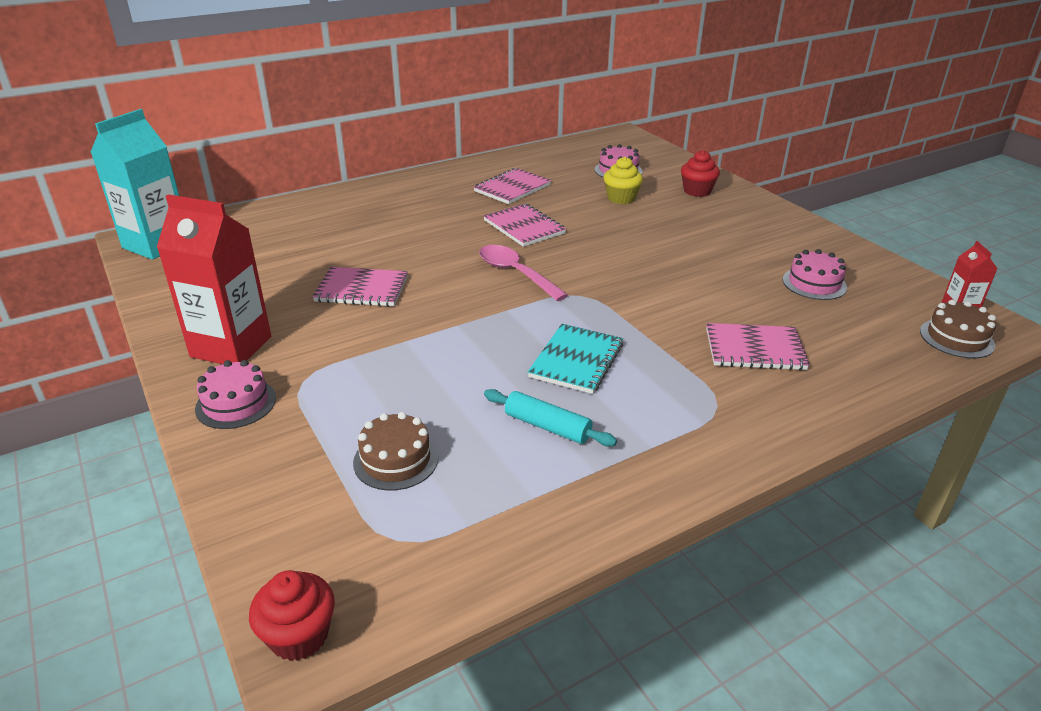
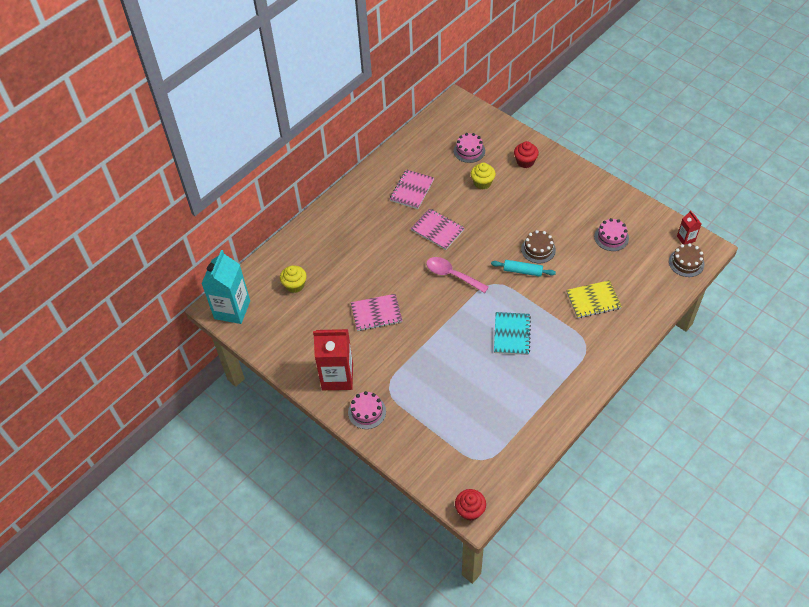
camera: 15 degrees left, 20 degrees up
(269, 239) = (295, 285): none -> yellow cupcake
(396, 460) = (459, 421): brown cake -> brown cake (538, 249)
(547, 426) = (516, 381): turquoise rolling pin -> turquoise rolling pin (522, 271)
(754, 349) = (593, 300): pink notebook -> yellow notebook

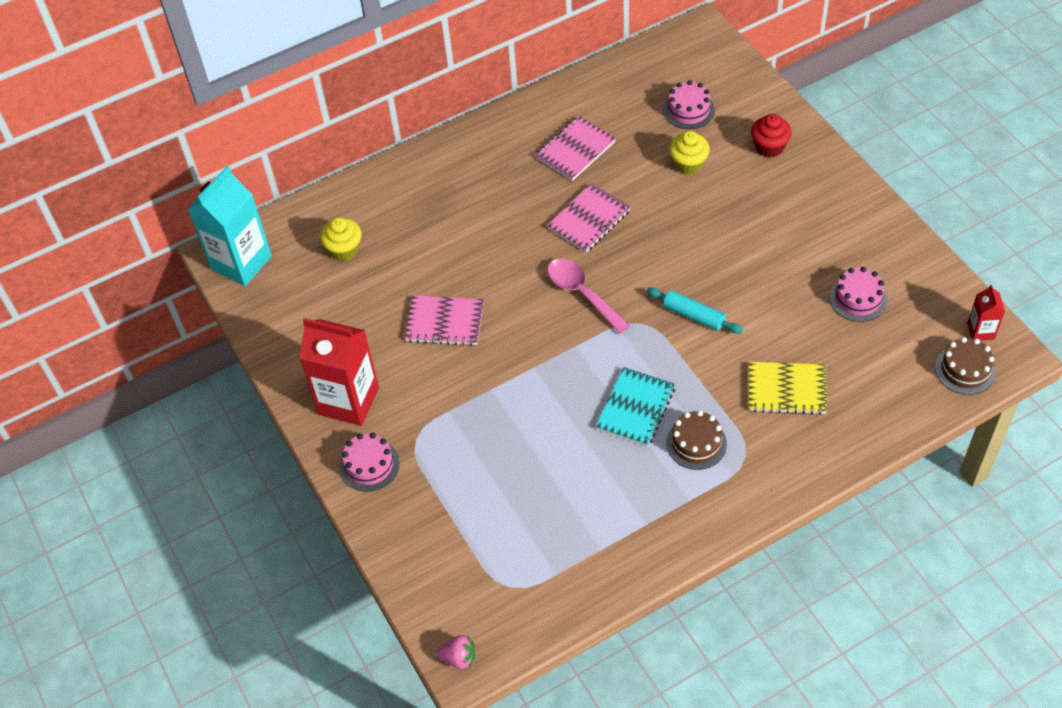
camera: 20 degrees right, 0 degrees up
(437, 230) = (589, 220): pink notebook -> pink notebook turned 75 degrees clockwise
(470, 510) = (458, 658): red cupcake -> pink strawberry
(538, 249) = (732, 288): brown cake -> brown cake (696, 443)

